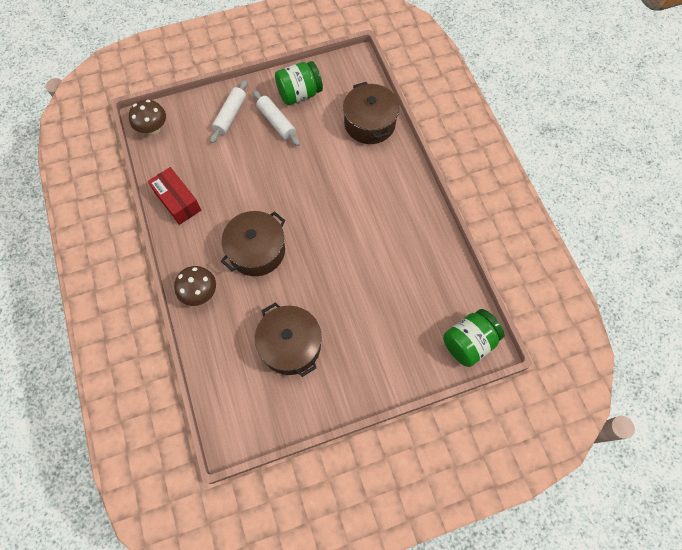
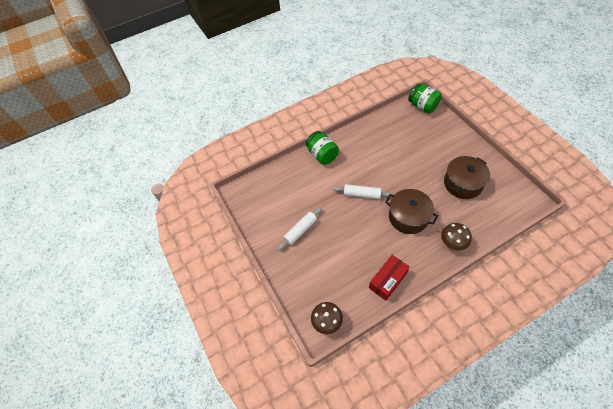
camera: 95 degrees left, 10 degrees down
(230, 115) = (301, 264): white rolling pin -> white rolling pin (362, 194)
(299, 94) = (272, 221): green jar -> green jar (322, 155)
(369, 123) = (290, 174): brown pot -> none

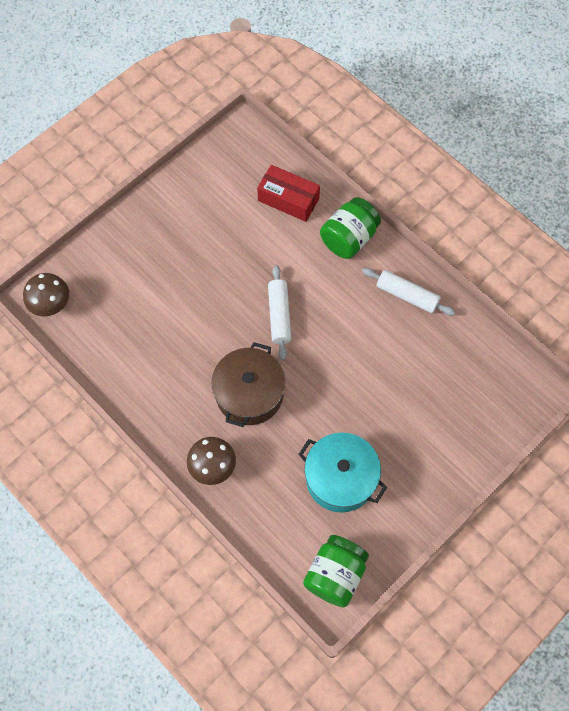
camera: 70 degrees right, 10 degrees up
(300, 230) = (191, 238): white rolling pin -> white rolling pin (407, 295)
(388, 280) = (129, 376): red box -> red box (288, 200)
(422, 106) = (519, 393): green jar -> green jar (335, 575)
(462, 183) = (340, 478): brown pot -> turquoise pot

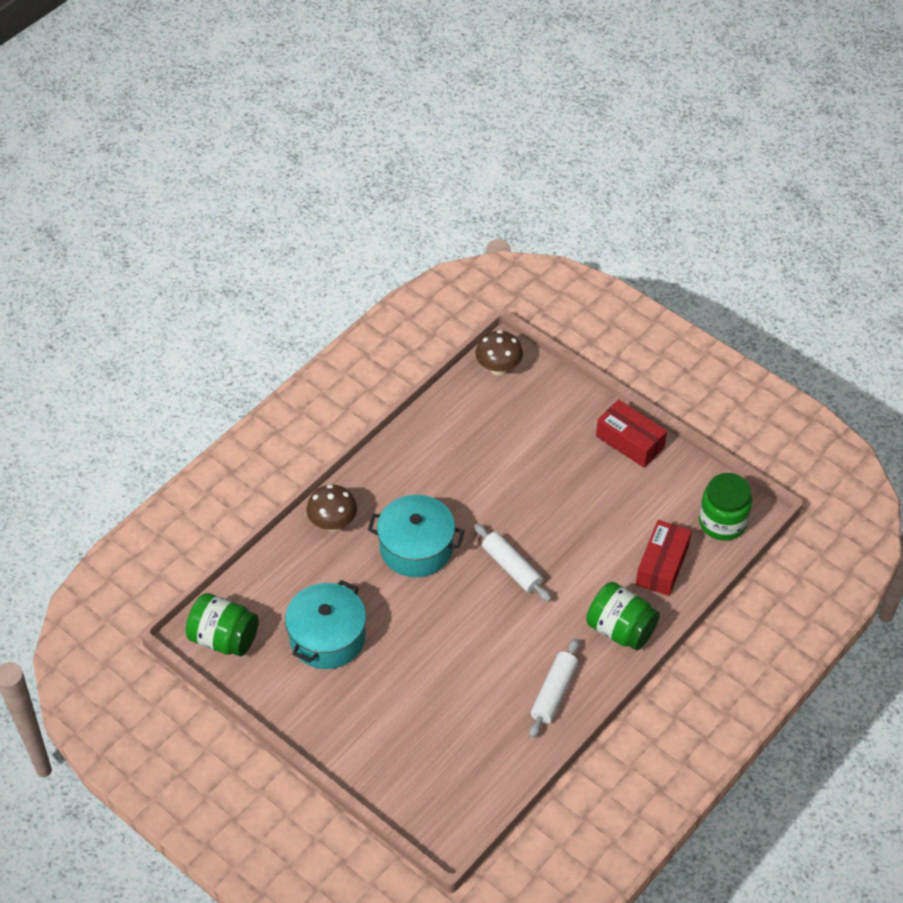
camera: 85 degrees right, 15 degrees down
(155, 207) = (630, 442): none -> red box
(249, 150) = (722, 522): none -> green jar
(249, 393) = (416, 548): brown pot -> turquoise pot
(279, 315) = (512, 568): white rolling pin -> white rolling pin turned 60 degrees clockwise

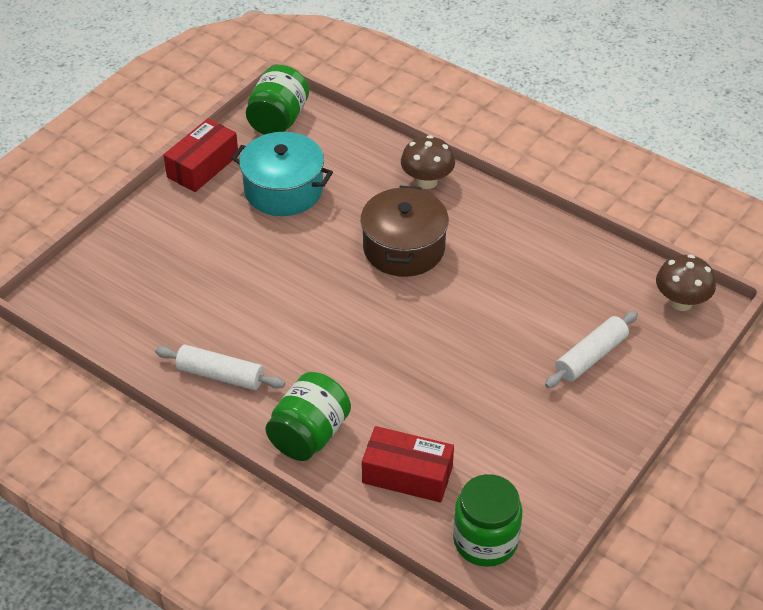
camera: 85 degrees right, 5 degrees down
(416, 548) = (404, 248): turquoise pot -> brown pot
(512, 568) = (387, 330): white rolling pin -> white rolling pin (590, 356)
(630, 442) = (597, 436): red box -> red box (203, 166)

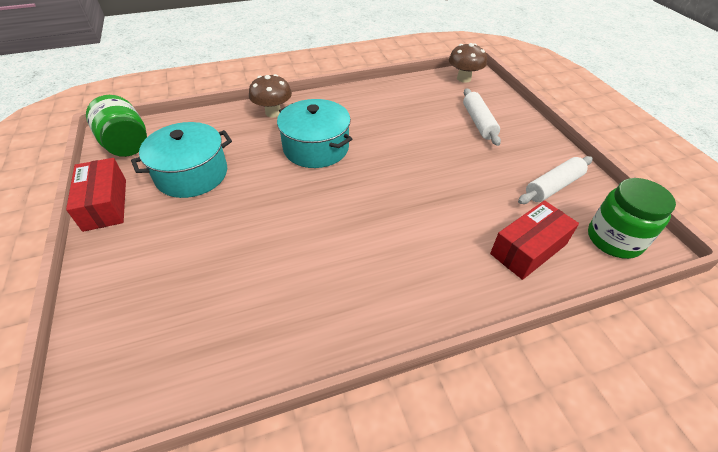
camera: 55 degrees left, 0 degrees up
(220, 375) = (335, 314): white rolling pin -> white rolling pin (553, 186)
(309, 434) = (449, 287): green jar -> none
(404, 248) = (316, 148): brown pot -> turquoise pot

